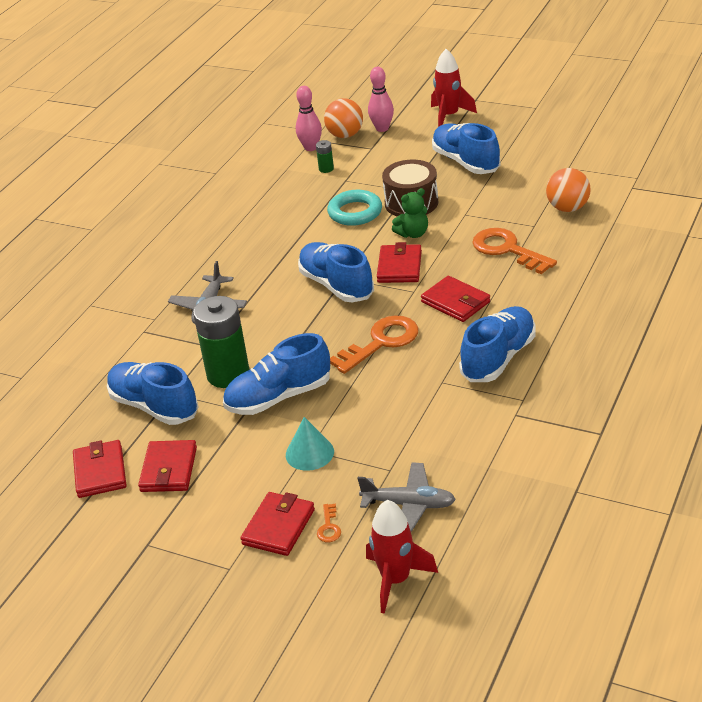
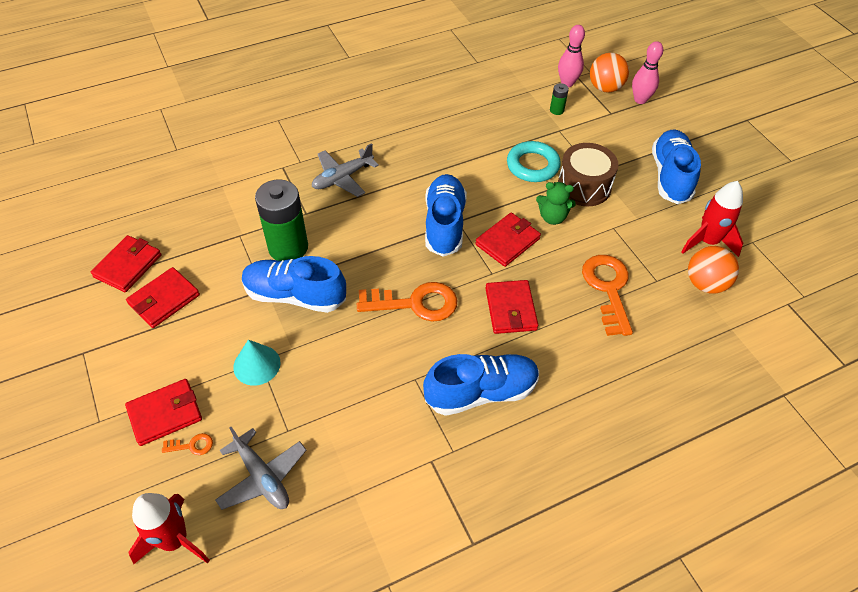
camera: 35 degrees right, 15 degrees up
(154, 406) = (216, 237): blue shoe -> none
(329, 527) = (192, 445): orange key -> orange key turned 135 degrees counterclockwise
(449, 116) = (706, 122): red rocket -> red rocket (708, 242)

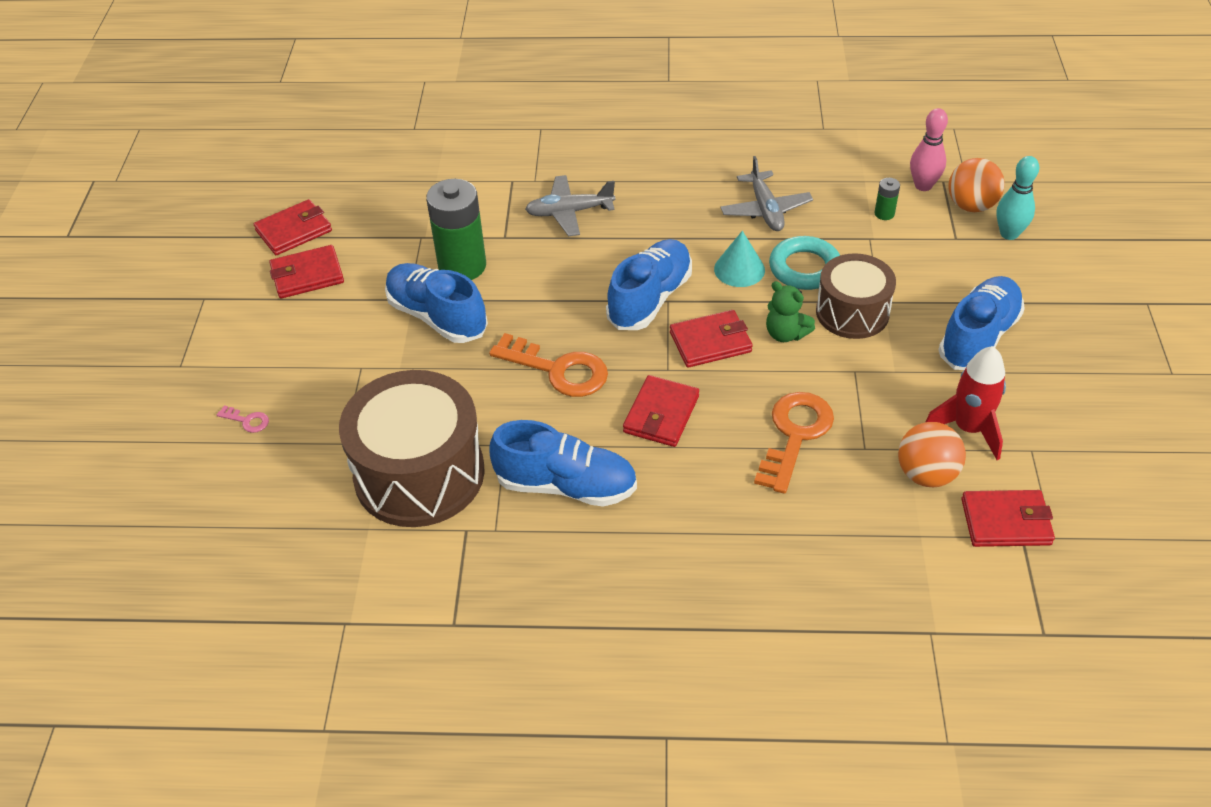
camera: 30 degrees right, 5 degrees down
(165, 414) = (241, 382): red wallet -> red wallet (1006, 522)
(175, 540) = (180, 497): red rocket -> none
(192, 445) = (247, 421): orange key -> pink key
(257, 365) = (355, 370): turquoise cone -> turquoise cone (739, 269)
(262, 477) = (292, 475): grey plane -> grey plane (765, 210)
(365, 430) = (419, 474): none -> brown drum
(640, 100) = (1009, 234): pink bowling pin -> turquoise bowling pin

